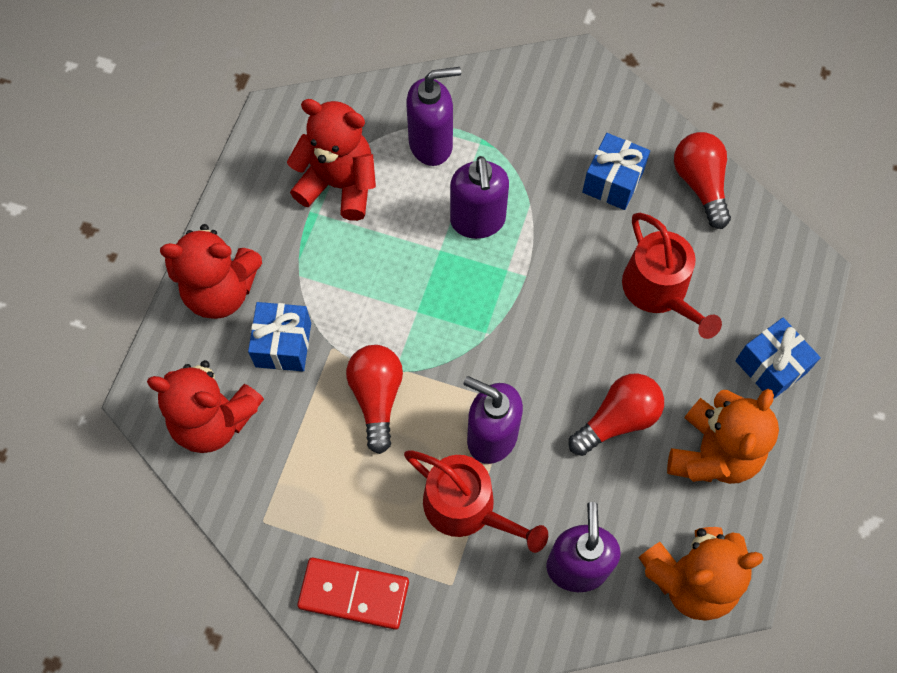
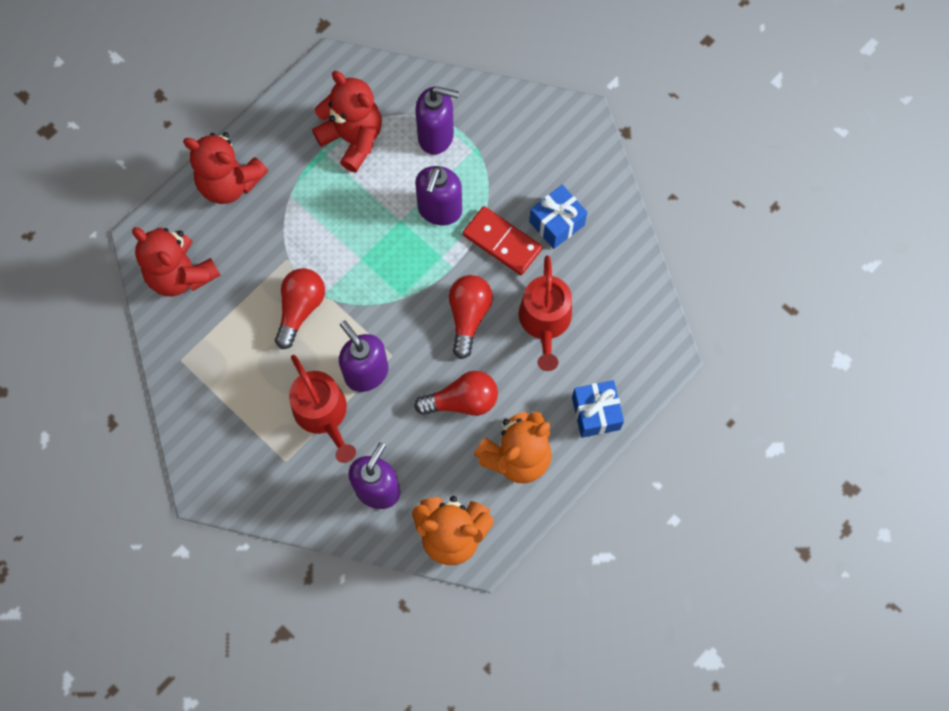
camera: 25 degrees right, 5 degrees up
(283, 345) = (254, 241): blue gift -> none
(354, 594) = (217, 437): red domino -> red domino (502, 242)
(700, 185) = (622, 254): red light bulb -> red light bulb (468, 316)

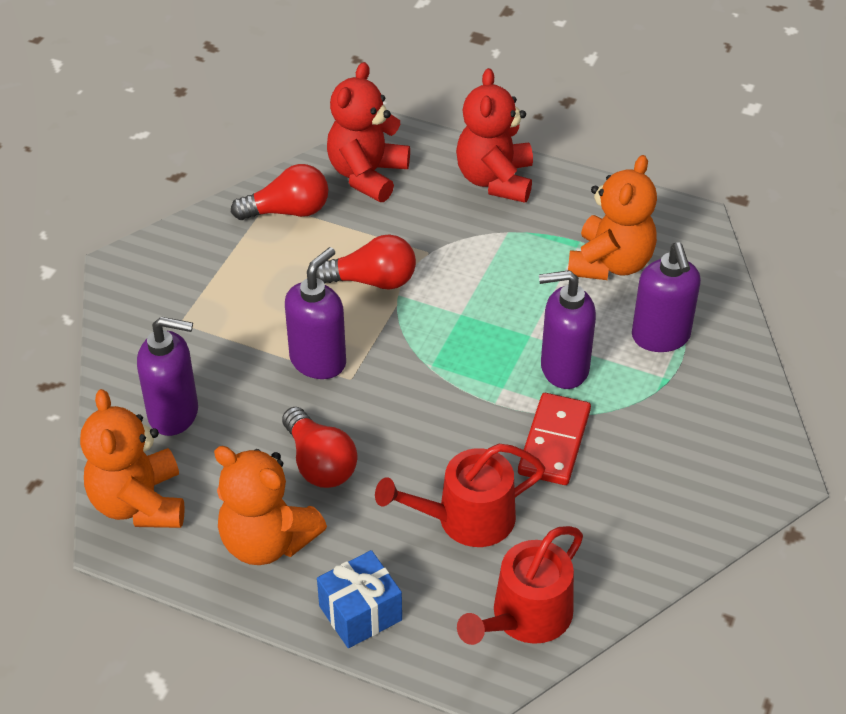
camera: 70 degrees right, 25 degrees down
(323, 414) = (250, 338): red watering can -> red watering can (525, 617)
(353, 139) = (610, 263): red teddy bear -> orange teddy bear
(468, 316) = (436, 437): red light bulb -> red light bulb (287, 211)
(556, 223) = (612, 492): blue gift -> none

